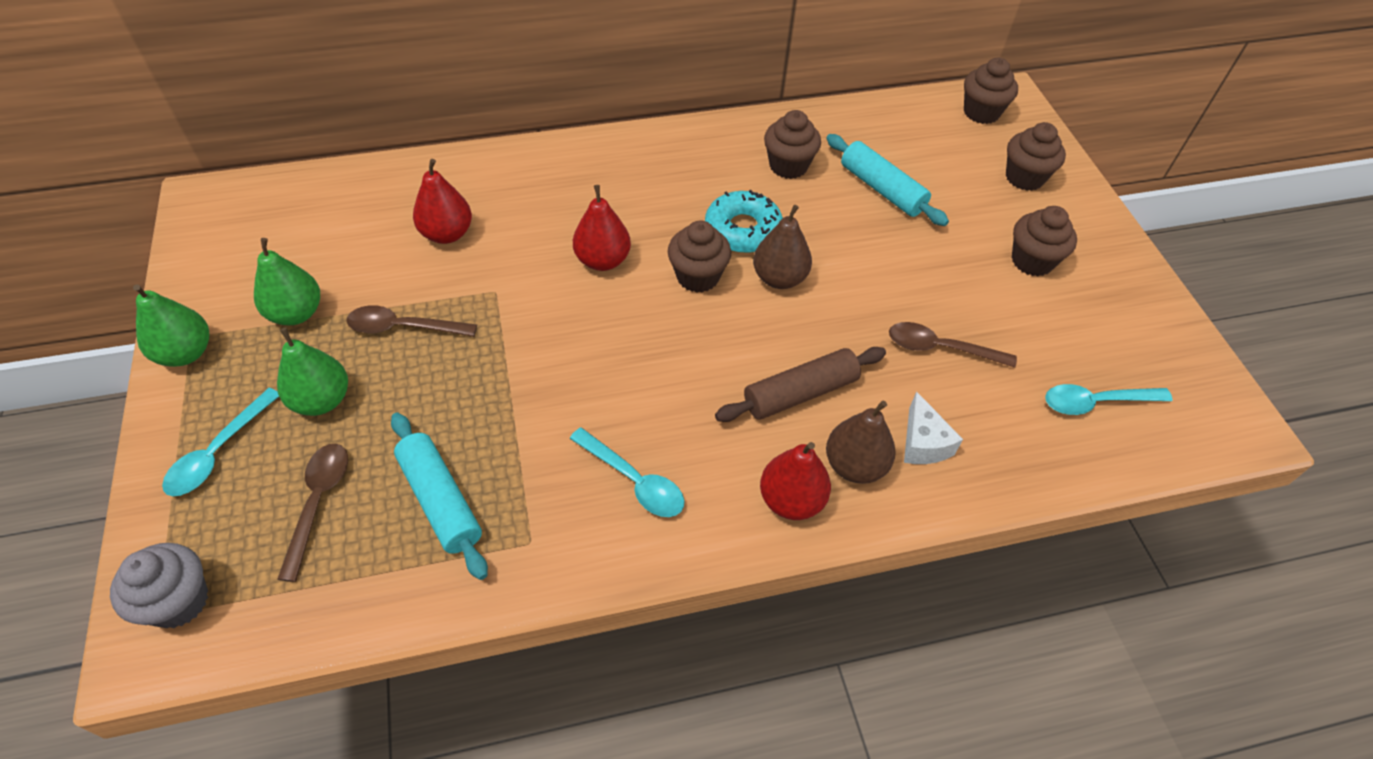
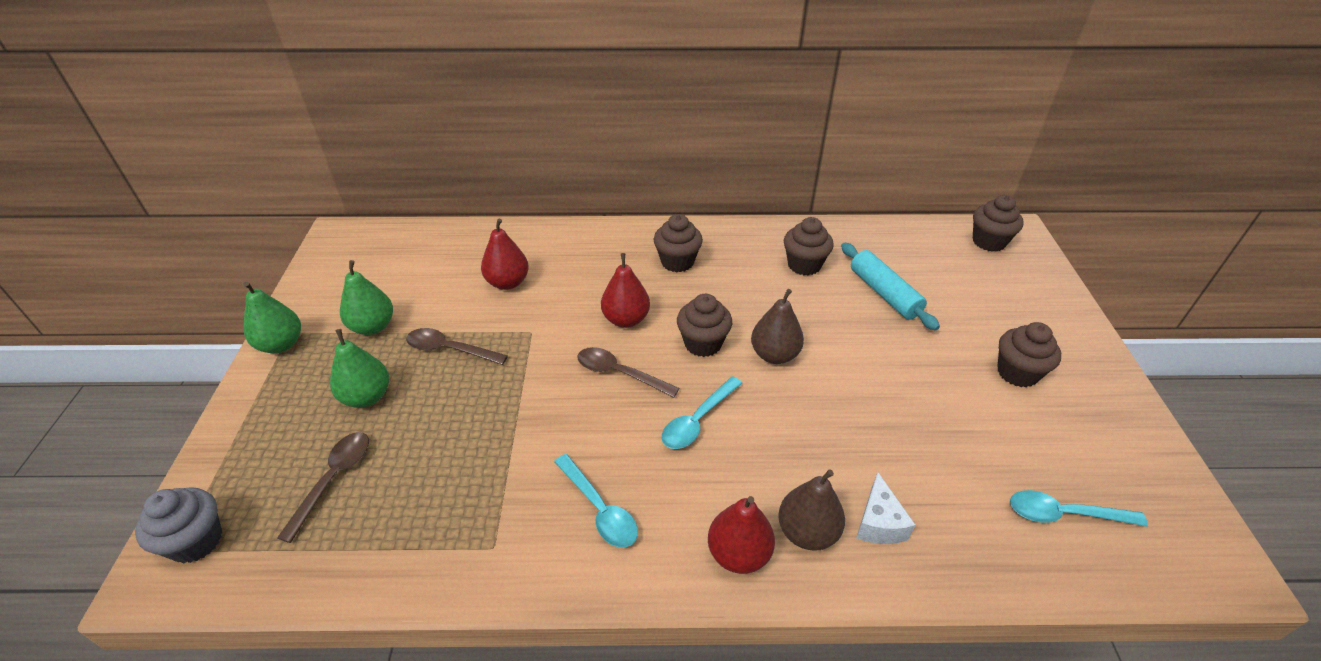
camera: 15 degrees right, 10 degrees down
(219, 452) = (274, 424): turquoise spoon -> turquoise spoon (698, 420)
(441, 500) = (431, 496): turquoise rolling pin -> none
(743, 230) = (752, 311): turquoise donut -> none
(800, 393) = (770, 457): brown rolling pin -> none
(940, 348) = (913, 438): brown spoon -> brown spoon (620, 373)
(1024, 177) = (1021, 300): brown cupcake -> brown cupcake (677, 262)

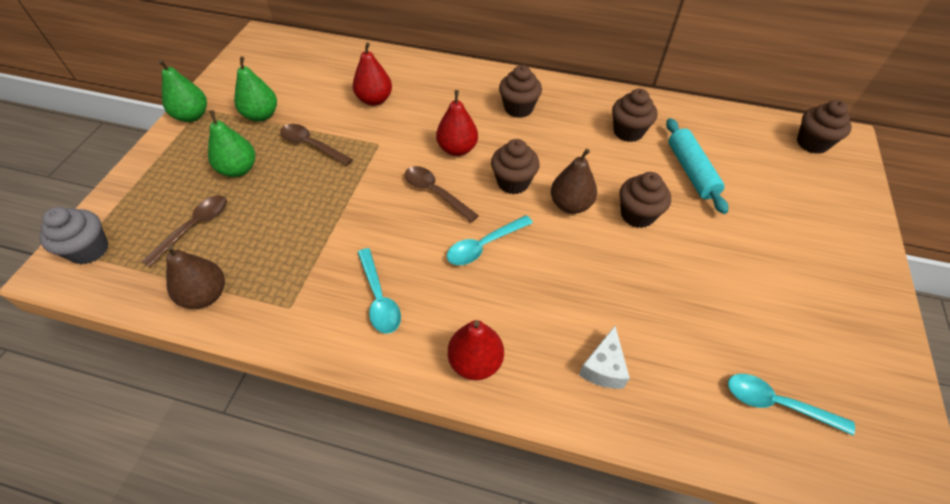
camera: 15 degrees right, 10 degrees up
(807, 532) = (539, 359): brown pear -> brown pear (205, 295)
(1017, 373) = (787, 268): brown cupcake -> brown cupcake (637, 215)

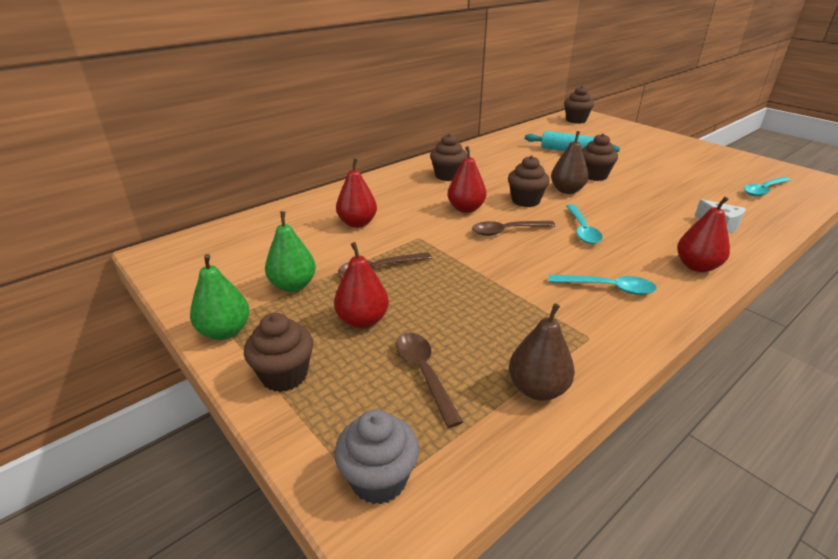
camera: 55 degrees left, 20 degrees down
(239, 169) = (362, 320): green pear -> red pear
(628, 132) = (515, 154): brown cupcake -> brown cupcake (284, 375)

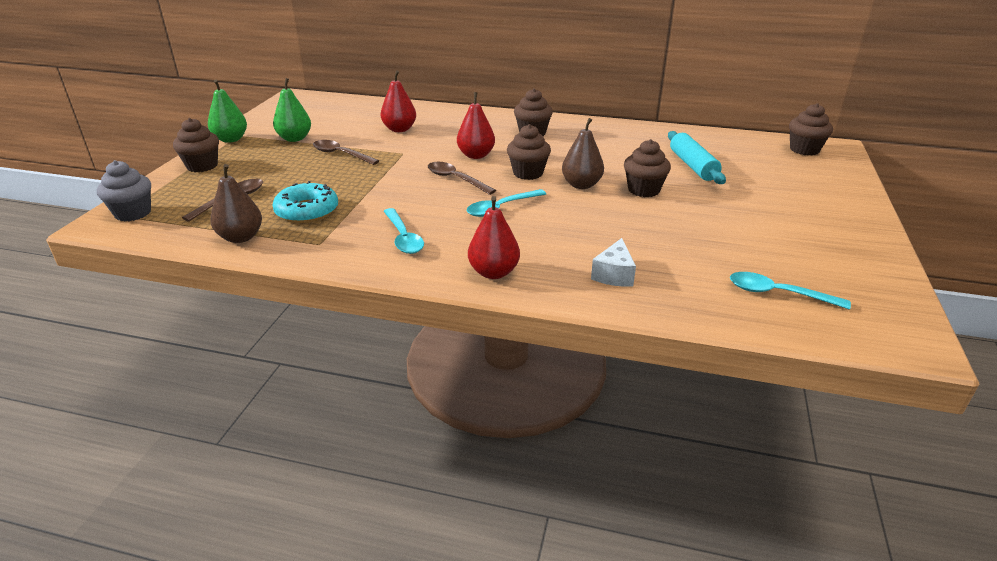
camera: 55 degrees right, 0 degrees up
(362, 320) = (273, 168): red pear -> none
(505, 326) = (307, 211): none -> turquoise donut

